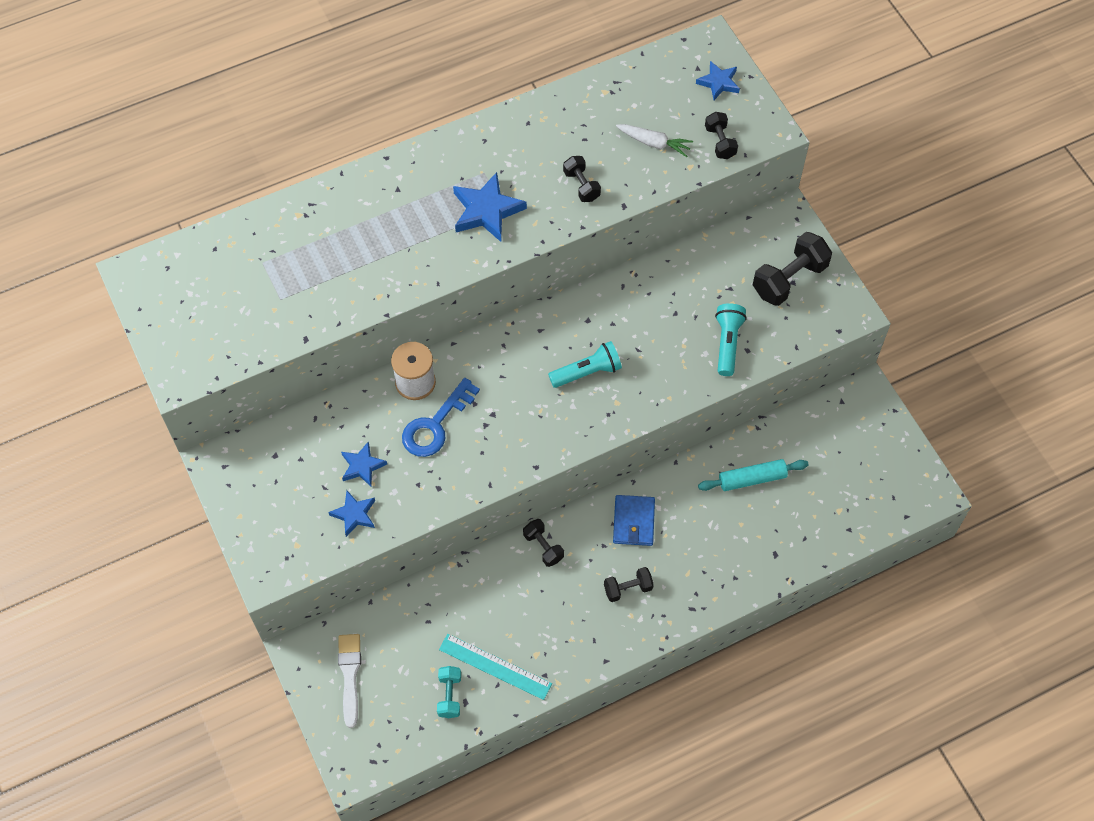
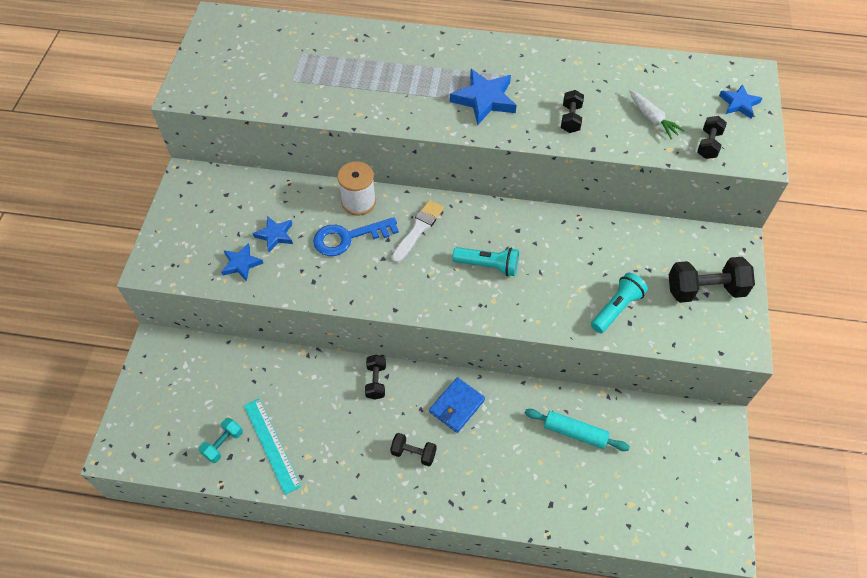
camera: 35 degrees right, 5 degrees down
(350, 675) = (172, 383): white brush -> white brush (418, 229)

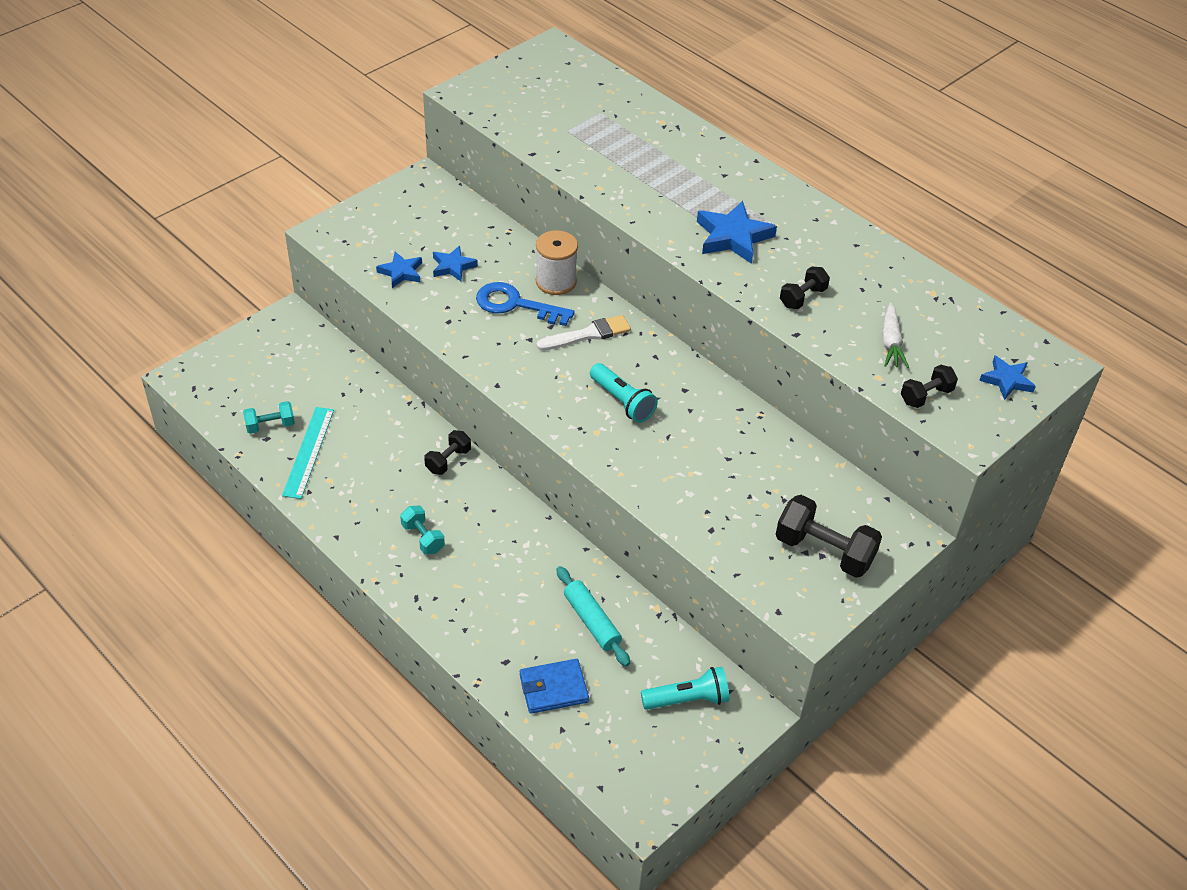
camera: 35 degrees right, 10 degrees down
(413, 453) = (423, 538): black dumbbell -> turquoise dumbbell
(457, 406) = (501, 527): blue wallet -> blue wallet (553, 688)
(616, 308) = (711, 510): turquoise flashlight -> turquoise flashlight (687, 699)

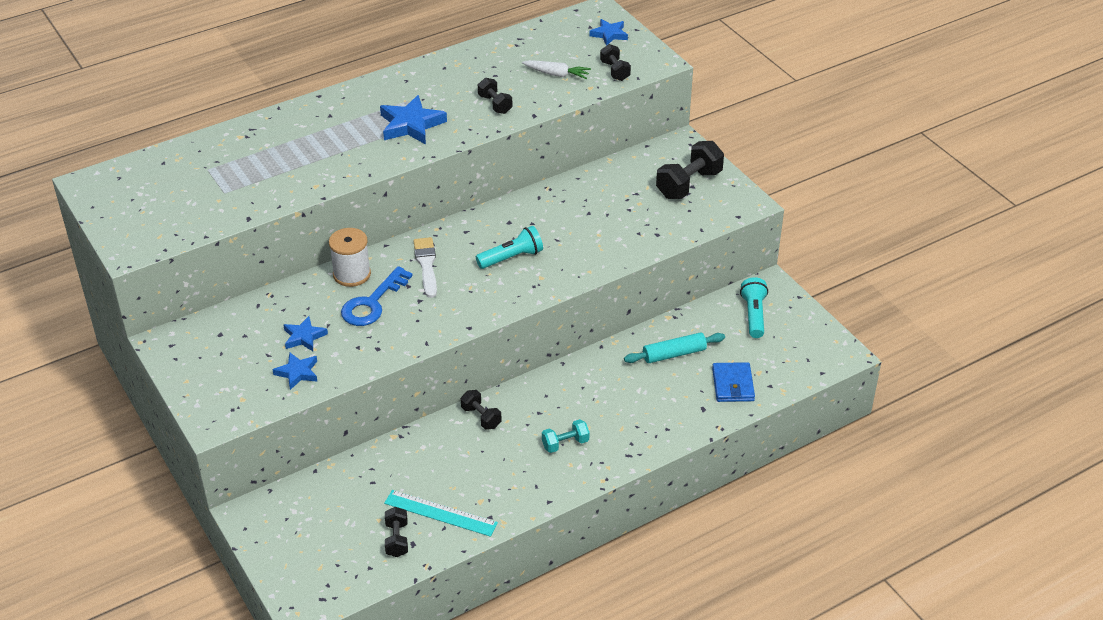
camera: 75 degrees left, 5 degrees down
(270, 426) = (397, 539): turquoise dumbbell -> black dumbbell

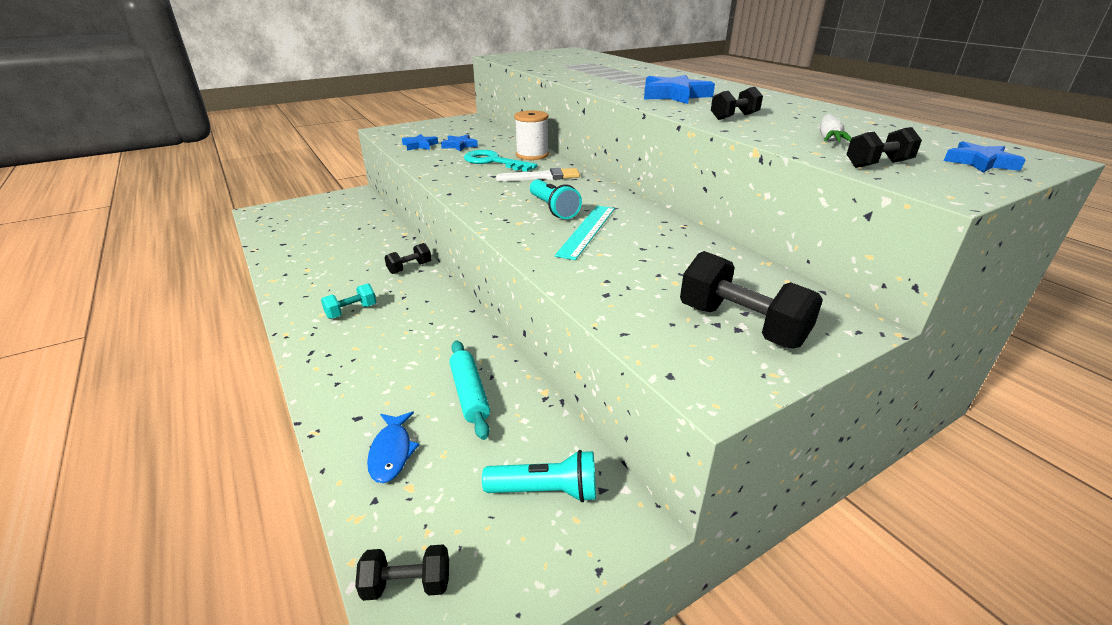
camera: 90 degrees right, 10 degrees down
(372, 303) = (493, 162): blue key -> turquoise key
(397, 539) = (292, 238): black dumbbell -> black dumbbell (407, 584)
(440, 513) = (306, 253): turquoise ruler -> turquoise ruler (586, 230)
(565, 444) = (351, 311): turquoise dumbbell -> turquoise dumbbell turned 75 degrees clockwise
(733, 385) = (391, 452): blue wallet -> blue fish

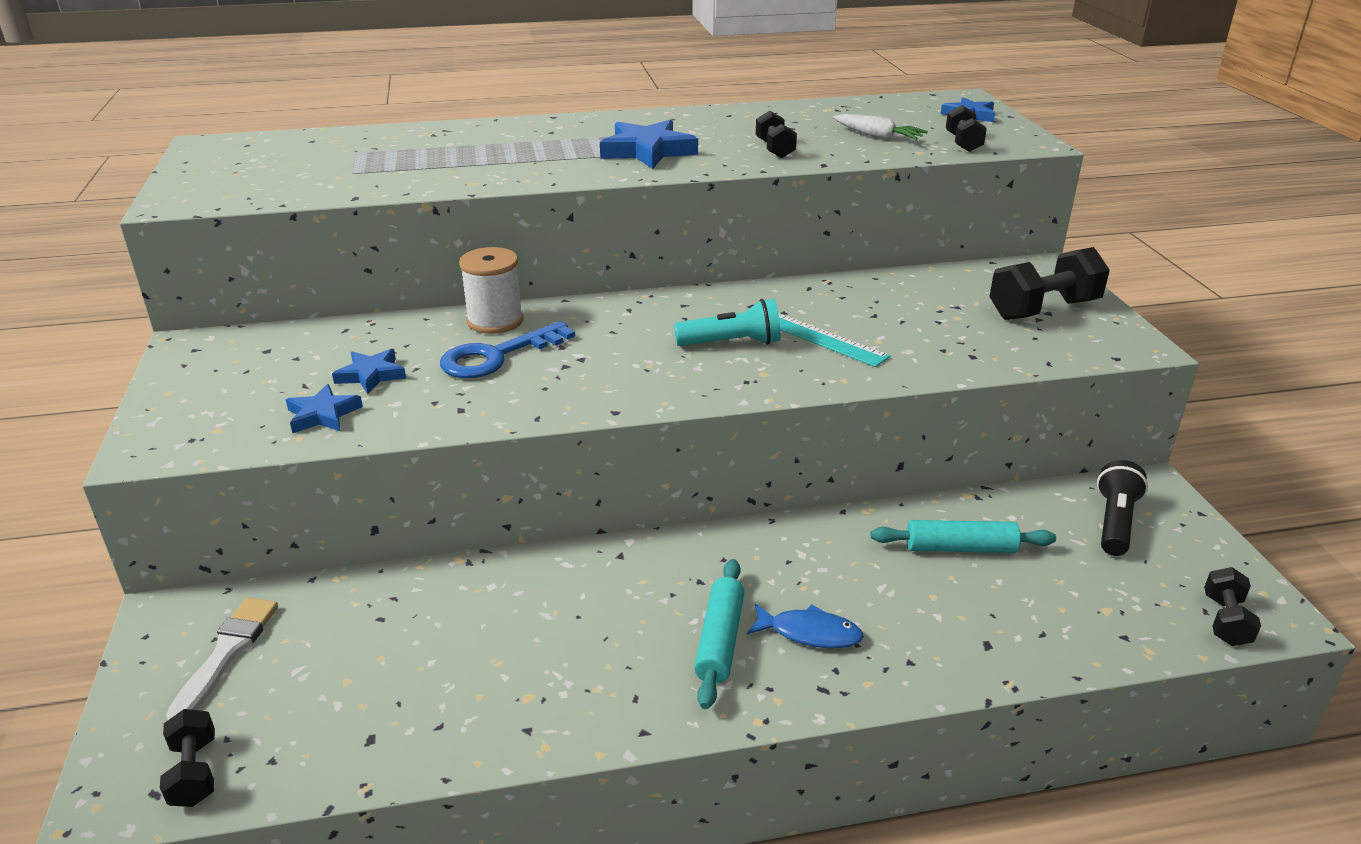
camera: 70 degrees left, 0 degrees up
(351, 311) = (719, 640): turquoise dumbbell -> turquoise rolling pin
(391, 452) = (1053, 618): blue fish -> blue fish (809, 633)
(410, 268) = (605, 566): black dumbbell -> black dumbbell (194, 772)
(493, 162) = (496, 356): turquoise key -> blue key
(542, 177) = (604, 329): white brush -> white brush (226, 653)
(546, 491) = (1114, 522): turquoise flashlight -> black flashlight

